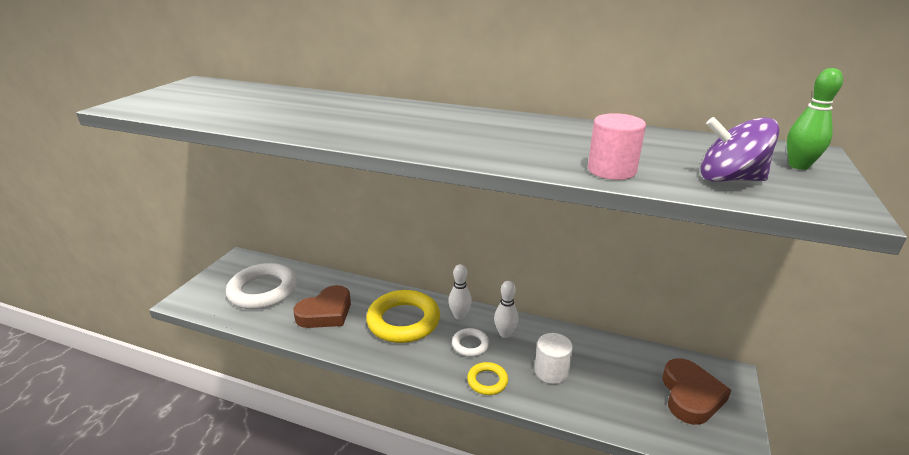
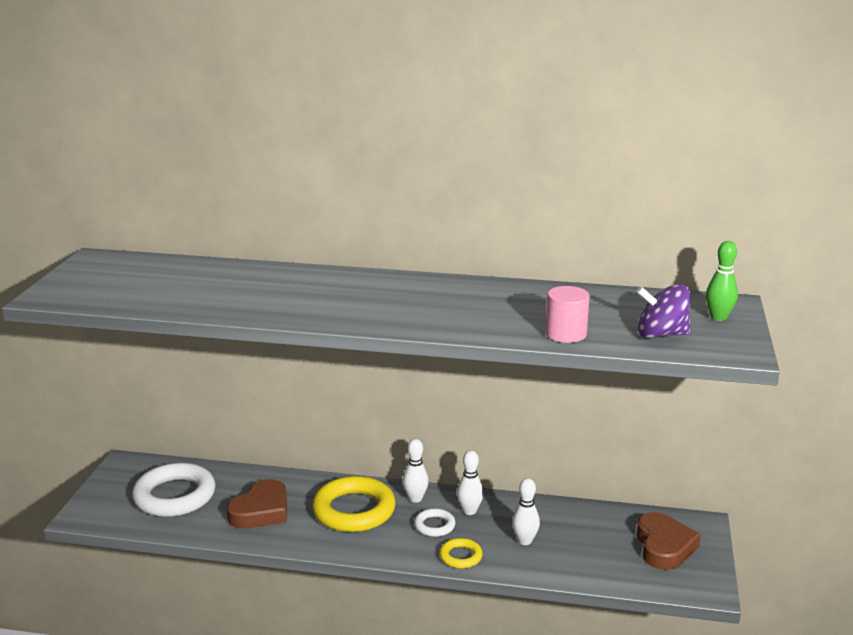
camera: 10 degrees left, 5 degrees down
(551, 371) = (525, 541): white cylinder -> white bowling pin

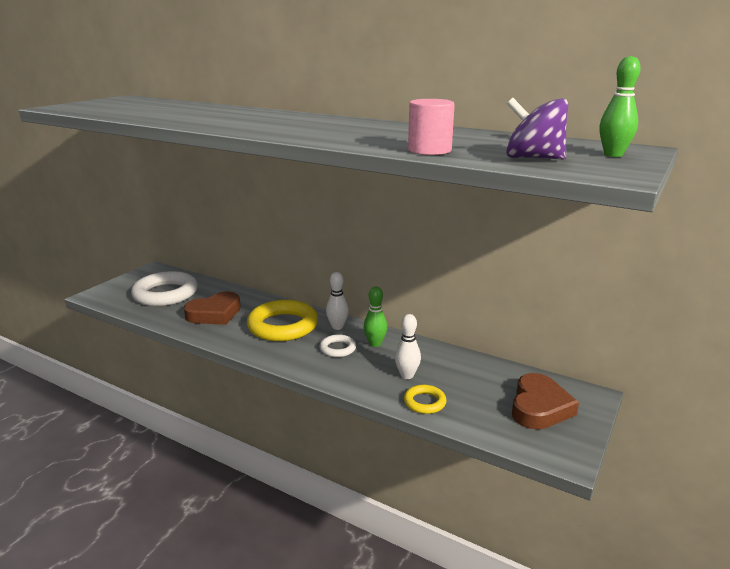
camera: 20 degrees right, 0 degrees up
(461, 556) = (341, 376): yellow ring -> yellow ring (424, 402)
(469, 511) = (375, 344): white bowling pin -> green bowling pin

